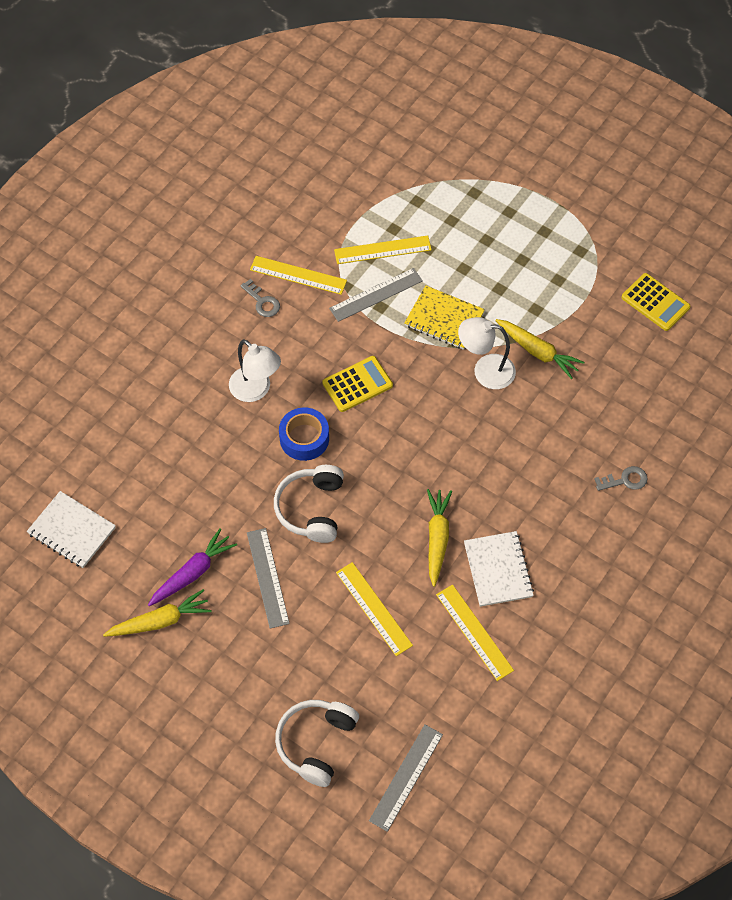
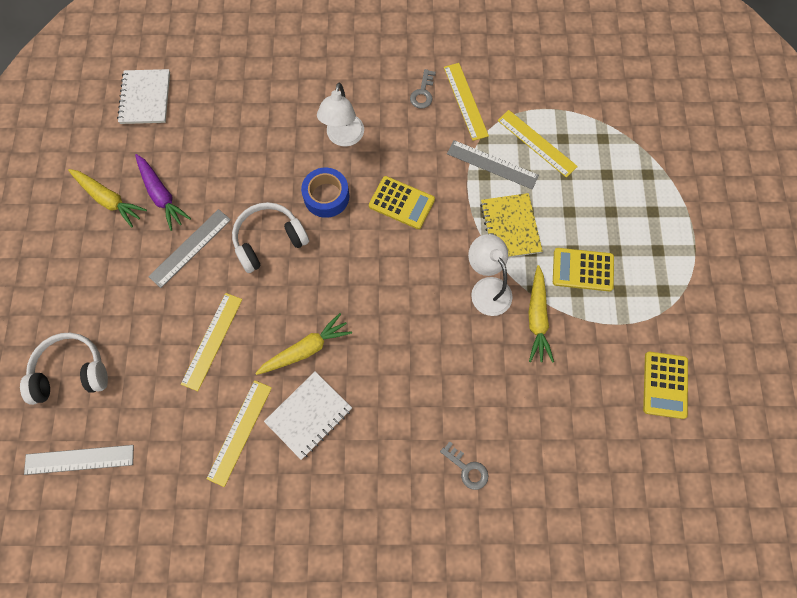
camera: 55 degrees right, 10 degrees up
(192, 573) = (161, 195): purple carrot -> purple carrot turned 45 degrees clockwise
(521, 293) = (582, 270): none -> yellow calculator

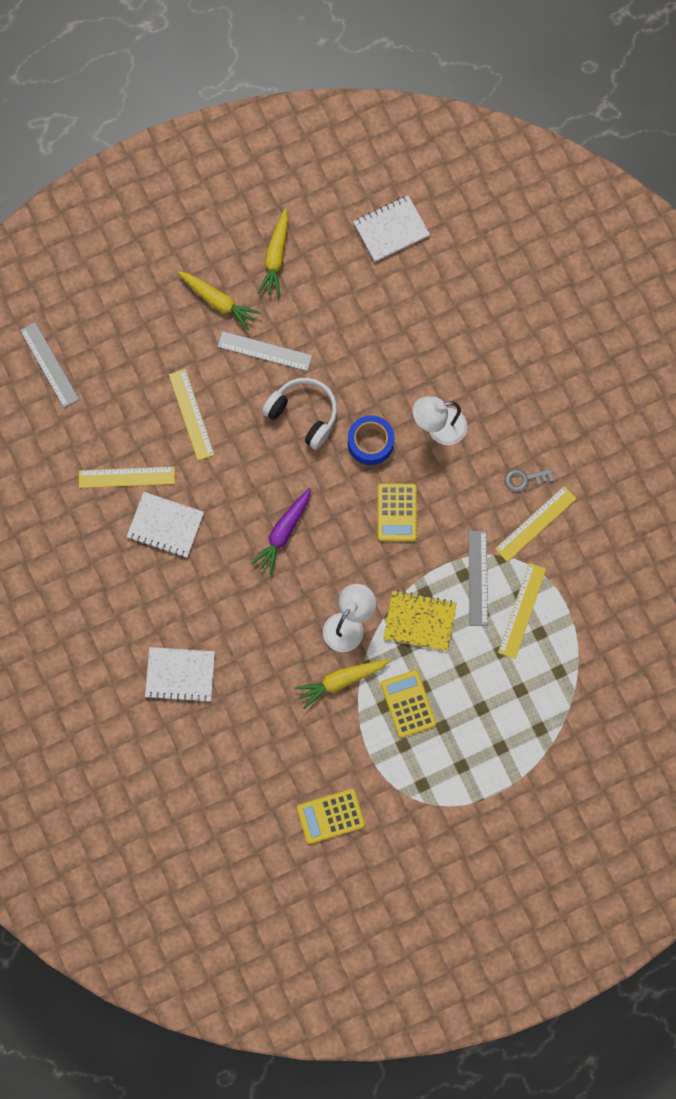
camera: 65 degrees right, 5 degrees up
(71, 372) = (113, 317): white headphones -> none
(161, 195) = (302, 299): purple carrot -> purple carrot (283, 532)
(212, 341) = (191, 414): yellow ruler -> yellow ruler turned 75 degrees clockwise
(306, 349) = (220, 495): yellow carrot -> yellow carrot (218, 301)
(467, 469) = (180, 675): grey key -> white notebook
(510, 227) = (419, 621): yellow notebook -> yellow notebook turned 45 degrees clockwise

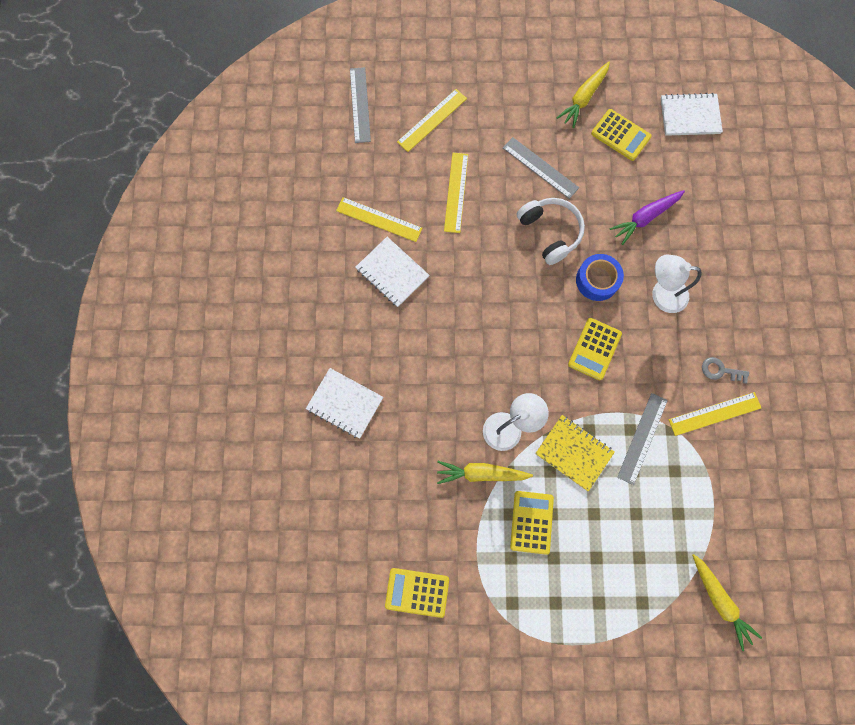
camera: 25 degrees right, 0 degrees up
(218, 301) = (520, 113): yellow carrot -> yellow carrot (719, 600)
(283, 532) = (488, 322): purple carrot -> purple carrot (645, 218)
(330, 281) = (620, 135): none -> yellow calculator
(522, 610) = (670, 485): yellow ruler -> yellow ruler (432, 120)

